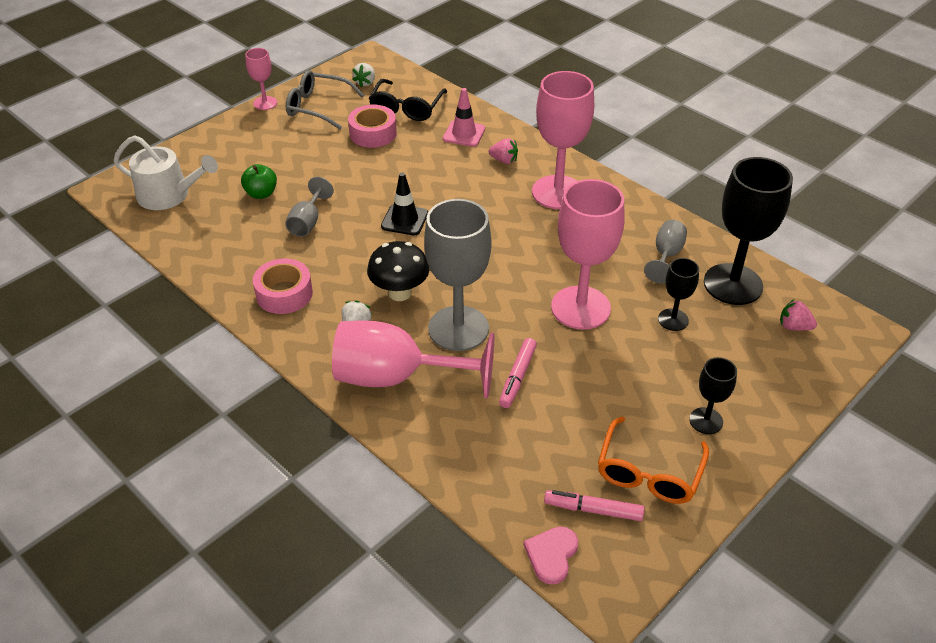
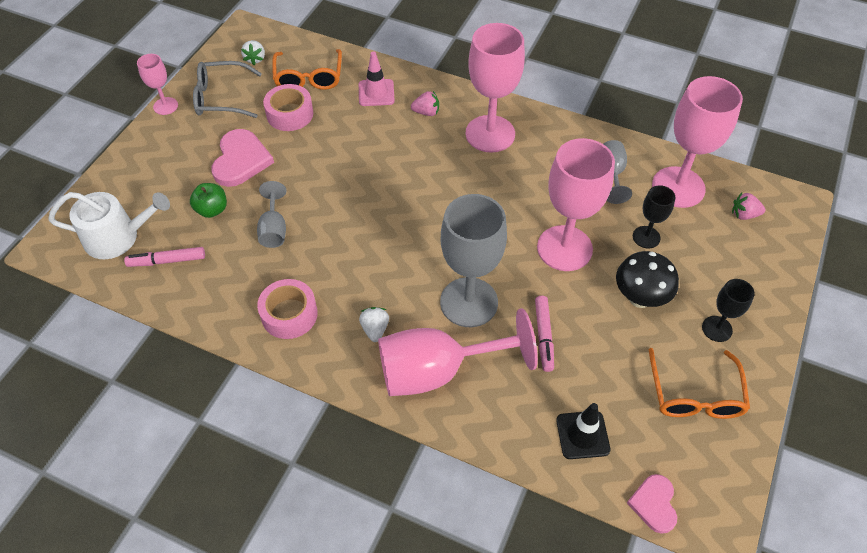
camera: 20 degrees left, 10 degrees up
(308, 160) = (241, 160): none -> pink heart
(399, 293) = (398, 281): black mushroom -> black mushroom (639, 298)
(404, 220) = (365, 201): black traffic cone -> black traffic cone (582, 435)
(406, 108) = (308, 77): black glasses -> orange glasses
(593, 510) = (667, 447): pink marker -> pink marker (167, 261)
(733, 284) = (678, 187): black goblet -> pink goblet

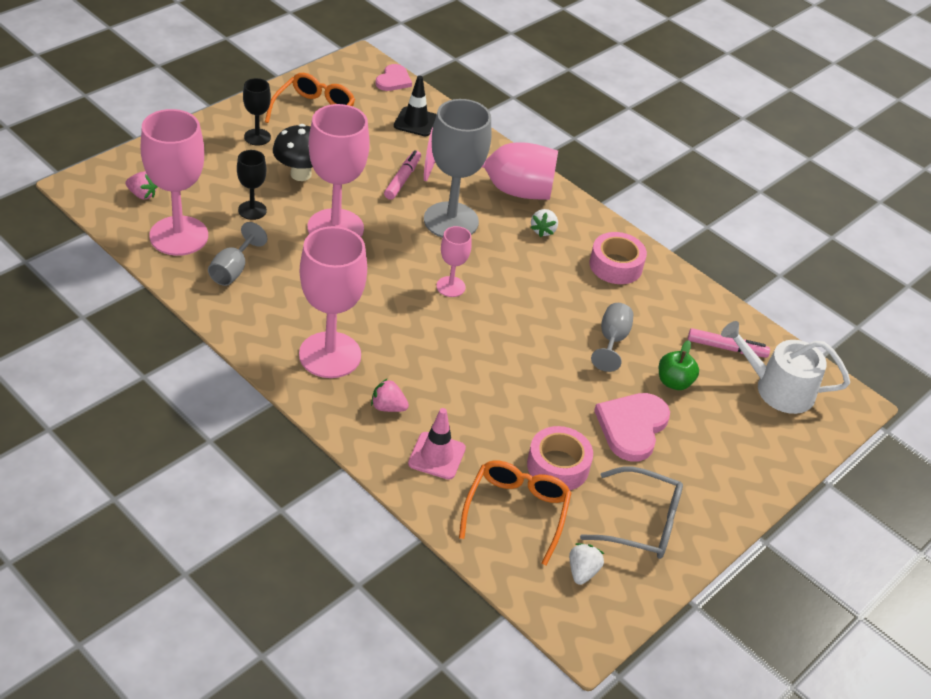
camera: 165 degrees left, 10 degrees down
(165, 106) = (718, 537): pink goblet -> pink goblet (450, 286)

